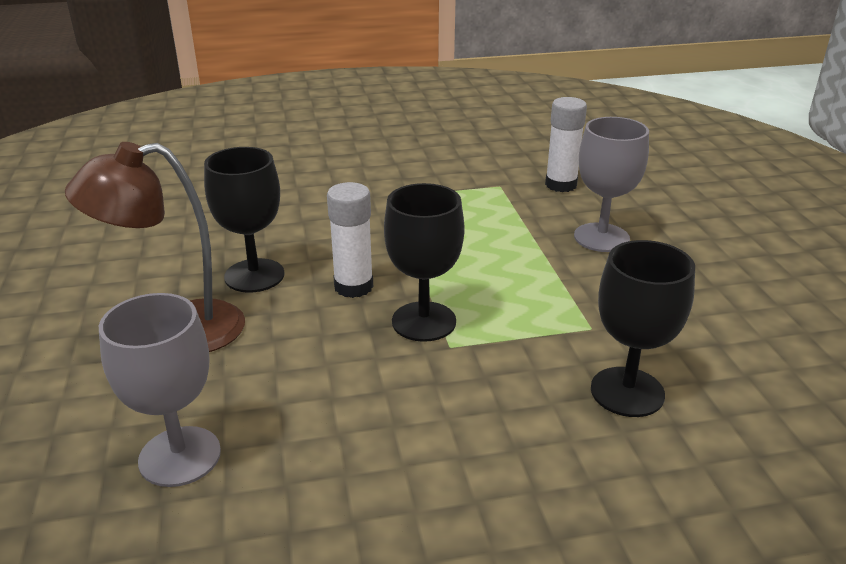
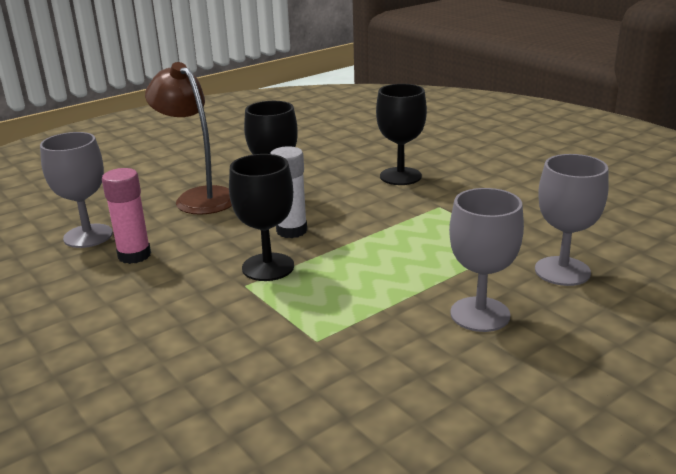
camera: 65 degrees right, 5 degrees down
(293, 419) = (134, 255): none -> pink glue stick
(561, 185) = (562, 271): white glue stick -> grey goblet
(627, 392) = (234, 375): black goblet -> black goblet (400, 176)

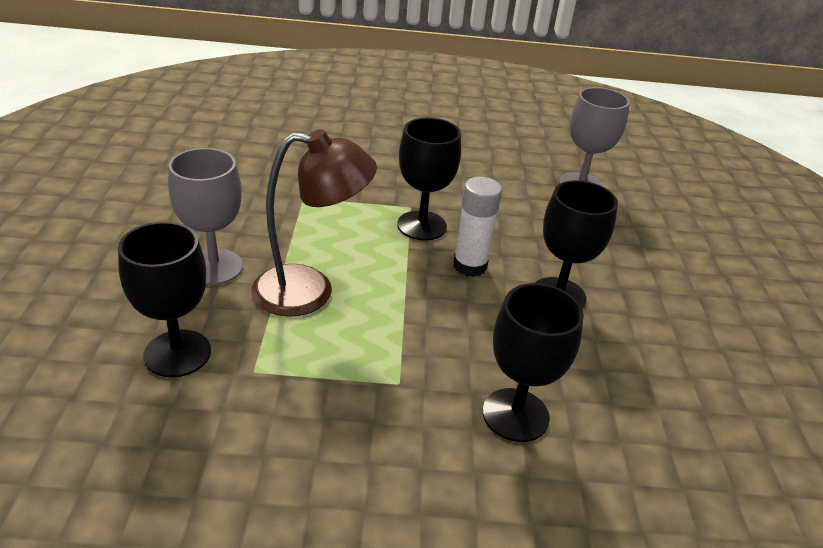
camera: 125 degrees right, 10 degrees up
(134, 255) = (519, 188): pink glue stick -> none
(199, 197) = (609, 257): brown lamp -> brown lamp (310, 291)
(562, 271) = (177, 353): grey goblet -> black goblet

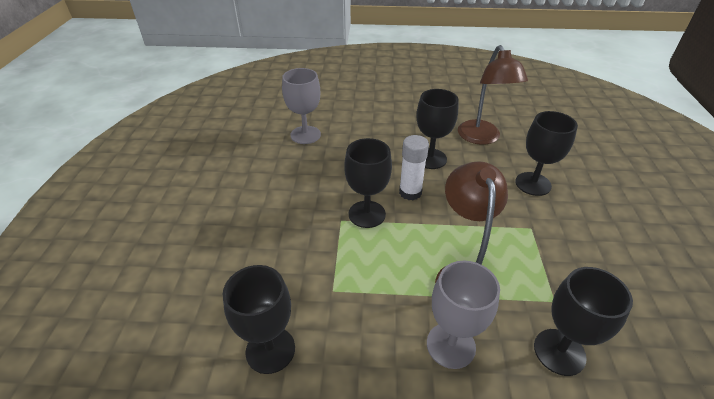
camera: 85 degrees left, 5 degrees up
(242, 163) = (270, 350): none -> black goblet
(645, 371) = (482, 138): none -> brown lamp

